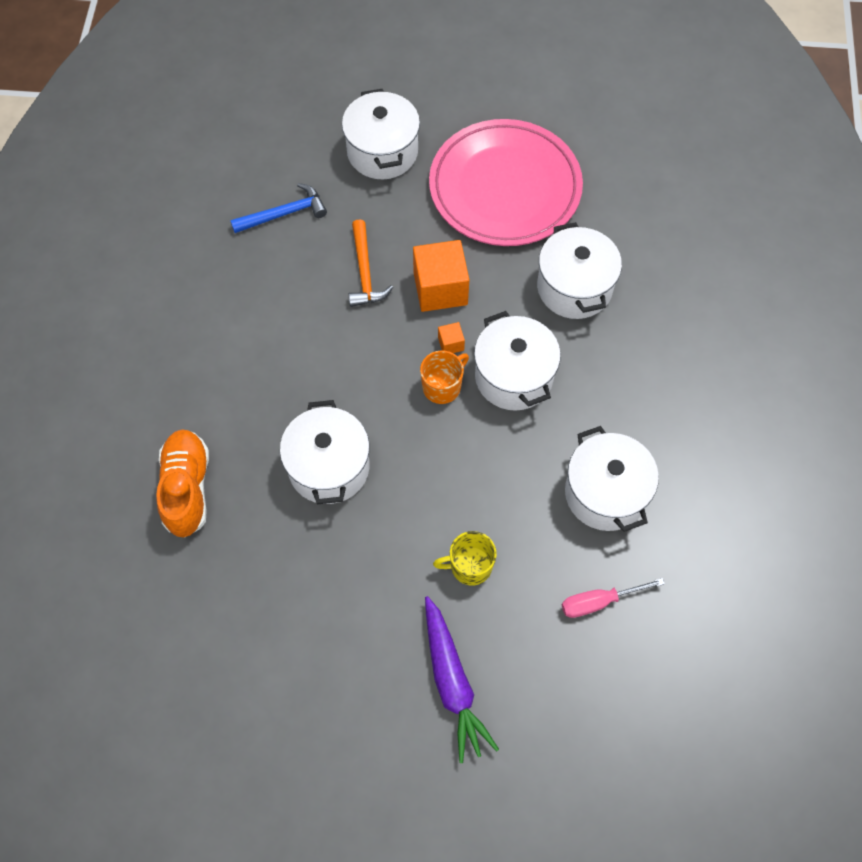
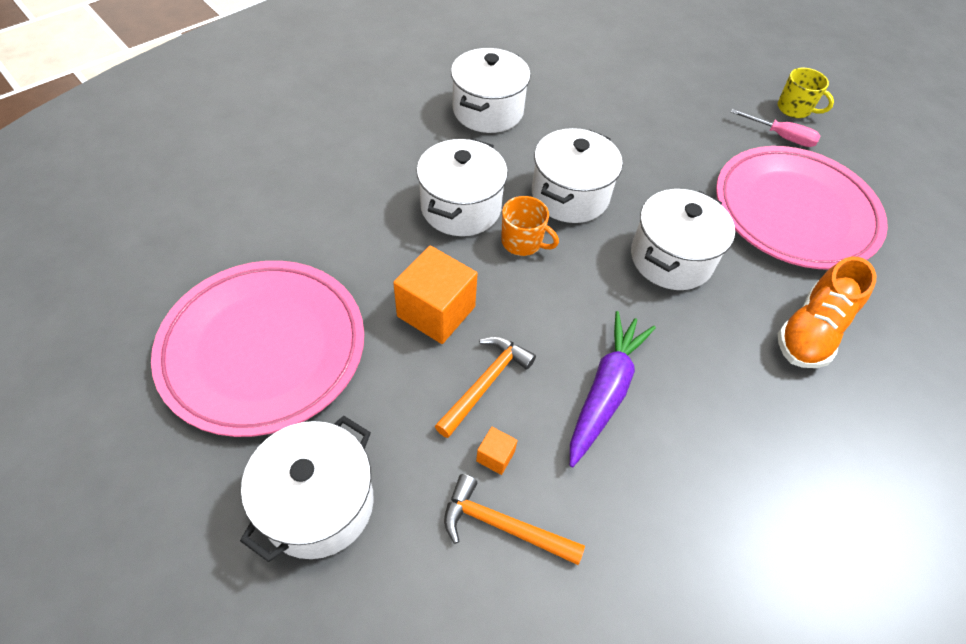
camera: 140 degrees left, 10 degrees down
(266, 612) = (794, 212): none -> pink plate
(284, 213) = (503, 526): blue hammer -> orange hammer
(442, 386) = (522, 242): orange mug -> orange mug turned 150 degrees counterclockwise
(451, 344) = (480, 264): orange cube -> orange cube (495, 456)
(452, 683) = (690, 104): purple carrot -> purple carrot (605, 391)
(470, 566) = (621, 139): yellow mug -> yellow mug (794, 109)
(574, 287) = (333, 225): white pot -> white pot (570, 195)
(599, 602) = (559, 76): pink screwdriver -> pink screwdriver (781, 137)

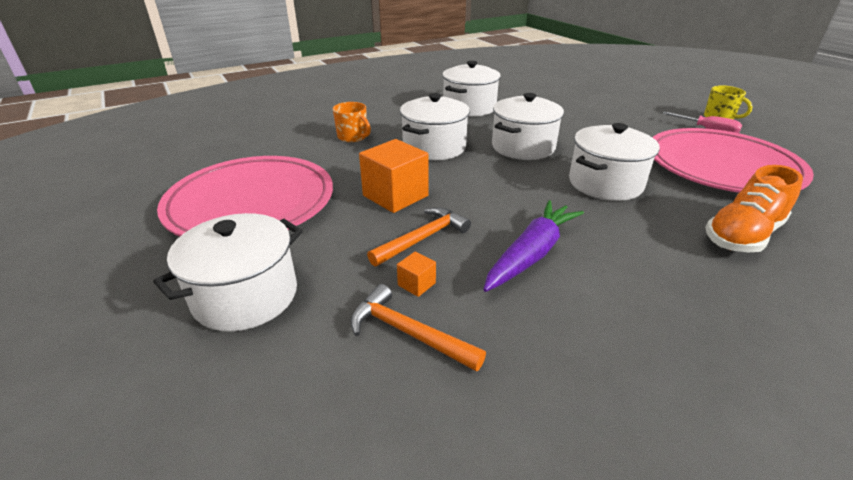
camera: 15 degrees right, 20 degrees down
(522, 242) = (478, 166): orange mug -> orange mug (353, 137)

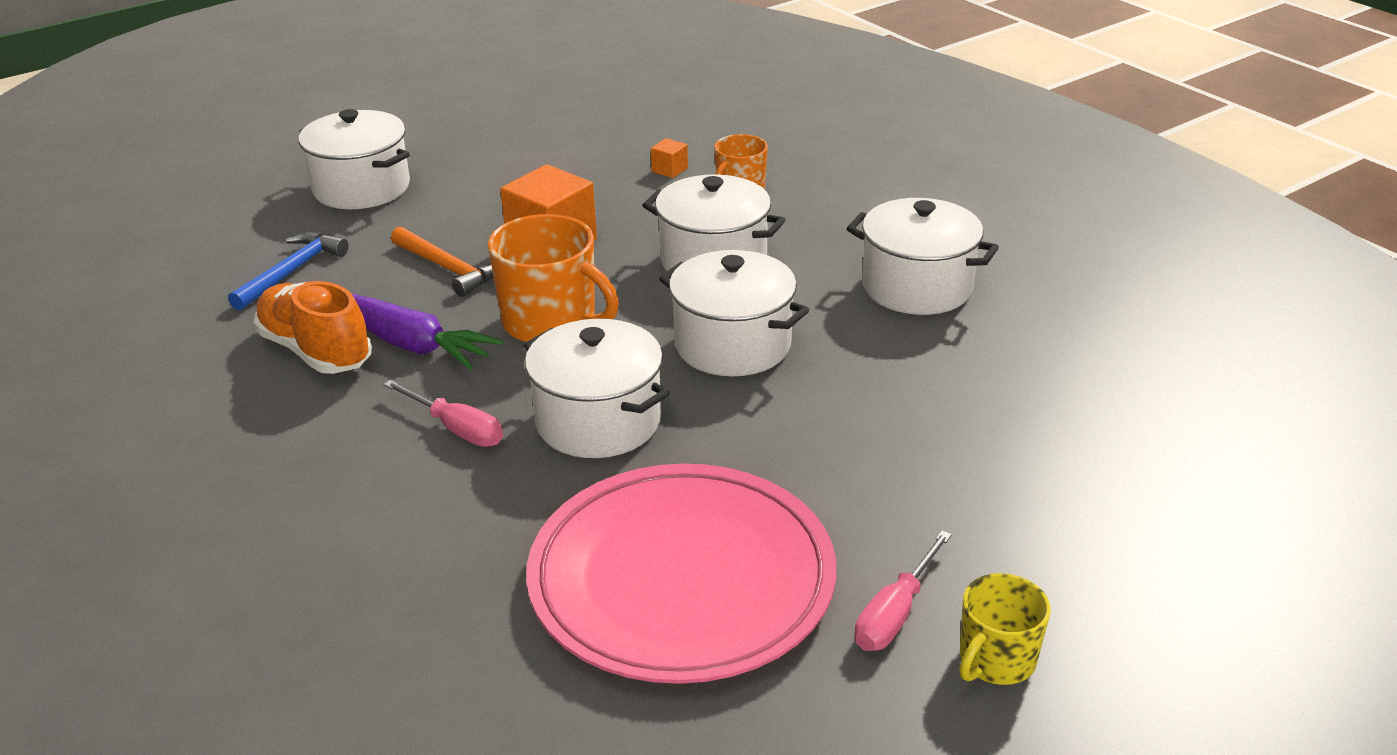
camera: 85 degrees right, 0 degrees up
(251, 203) = (531, 157): pink plate -> none
(408, 333) = (292, 272): orange hammer -> blue hammer
(416, 284) = (363, 271): orange cube -> orange cube (669, 170)
(502, 196) = (551, 322): none -> orange mug
(631, 229) = (457, 429): none -> pink screwdriver
(742, 235) = (431, 536): orange shoe -> orange shoe (316, 351)

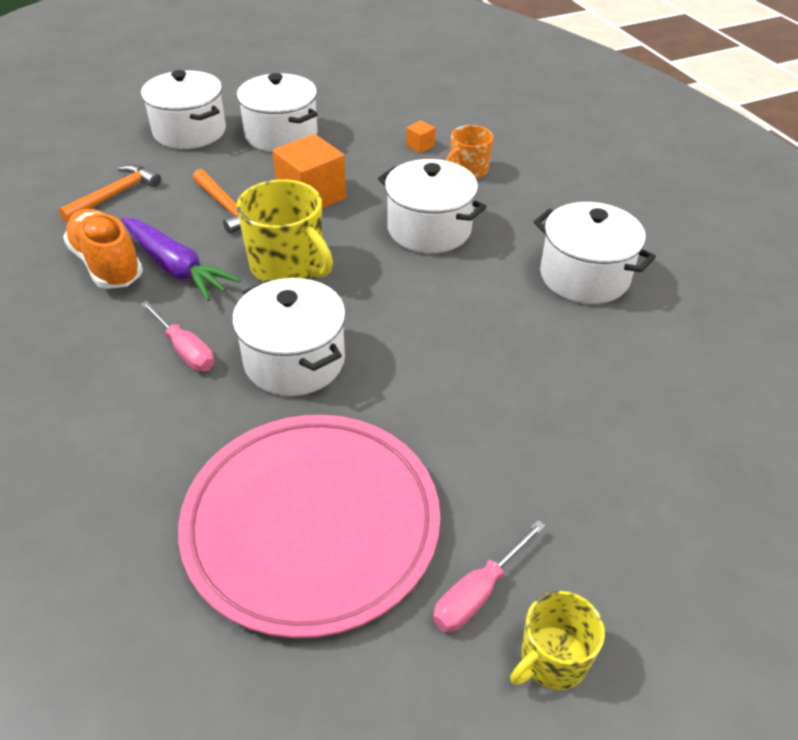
camera: 10 degrees right, 10 degrees up
(292, 272) = (115, 195): blue hammer -> orange hammer
(551, 322) = (288, 266): orange mug -> yellow mug
(732, 345) = (421, 307): white pot -> white pot (281, 135)

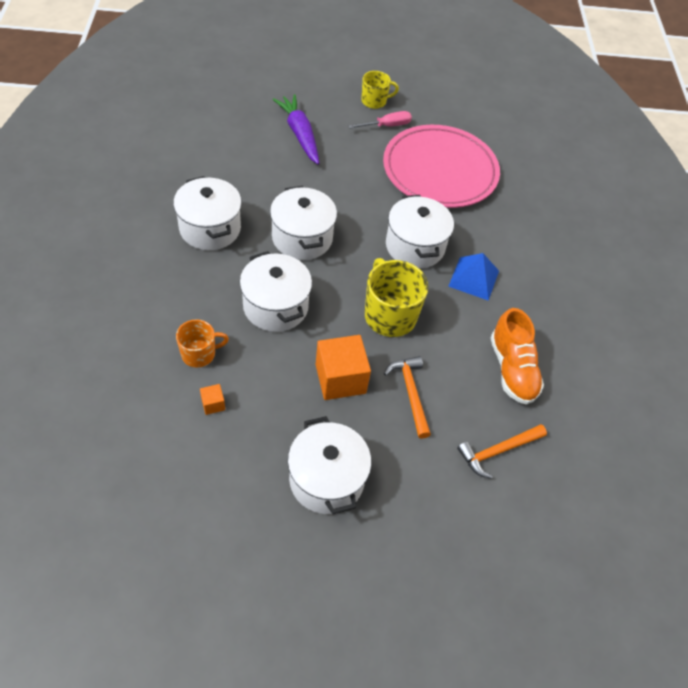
camera: 160 degrees left, 10 degrees up
(176, 268) = (465, 346): purple carrot -> purple carrot (299, 134)
(185, 350) = (474, 278): pink screwdriver -> blue pyramid
(190, 132) = (412, 526): white pot -> white pot (302, 238)

